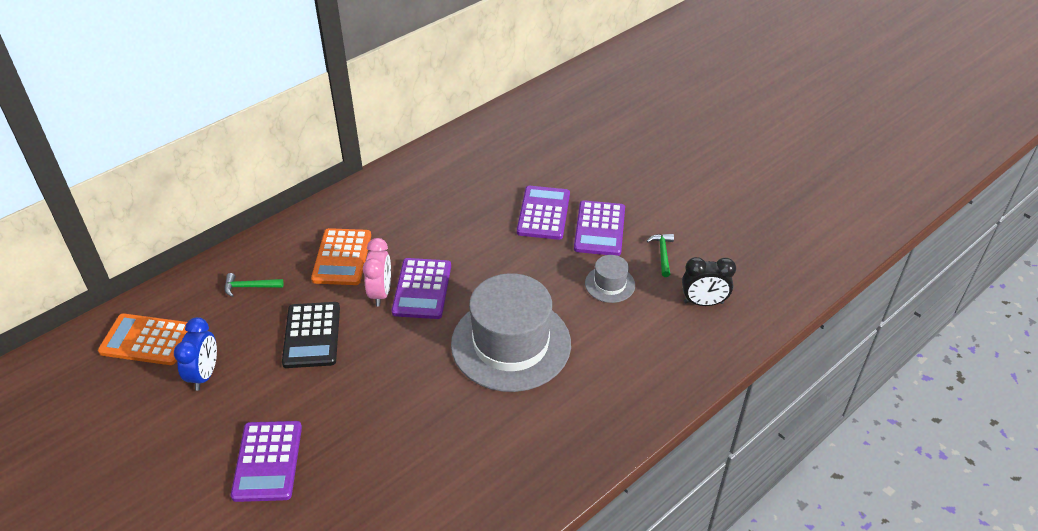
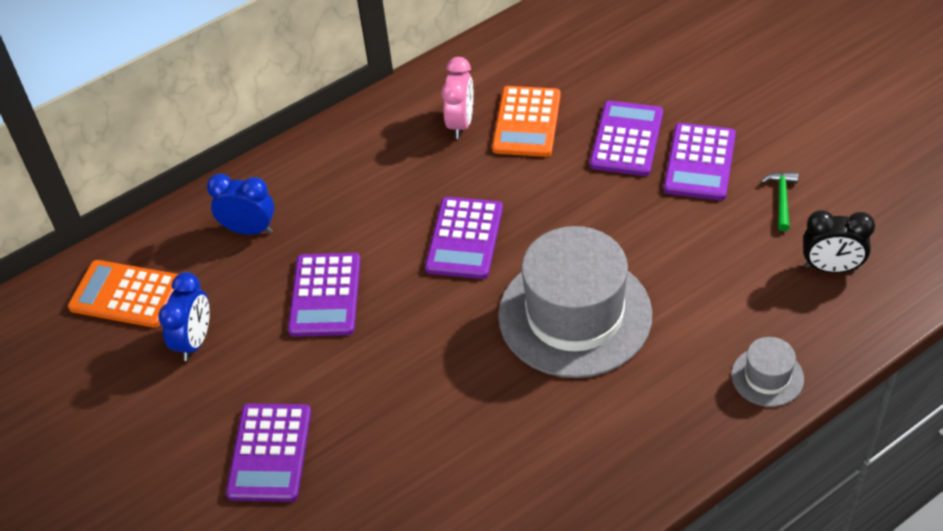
camera: 10 degrees right, 5 degrees up
(249, 287) = (249, 229): green hammer -> blue clock
(312, 335) = (325, 295): black calculator -> purple calculator
(342, 257) = (364, 193): orange calculator -> orange calculator (526, 122)
(380, 293) = (412, 242): pink clock -> pink clock (460, 123)
(610, 284) = (708, 239): grey hat -> grey hat (767, 377)

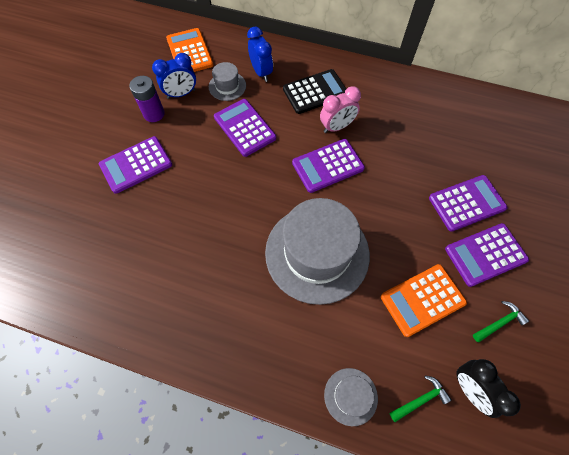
camera: 50 degrees right, 15 degrees up
(199, 391) = (154, 114): none -> purple battery
(235, 280) = (227, 86): none -> grey hat
(325, 295) = (245, 128): purple calculator -> purple calculator turned 90 degrees clockwise
(340, 189) = (315, 92): none -> black calculator
(460, 123) = (403, 115): pink clock -> pink clock (337, 127)
(526, 122) = (432, 145): orange calculator -> orange calculator (422, 300)
(813, 316) = (420, 399): none -> green hammer

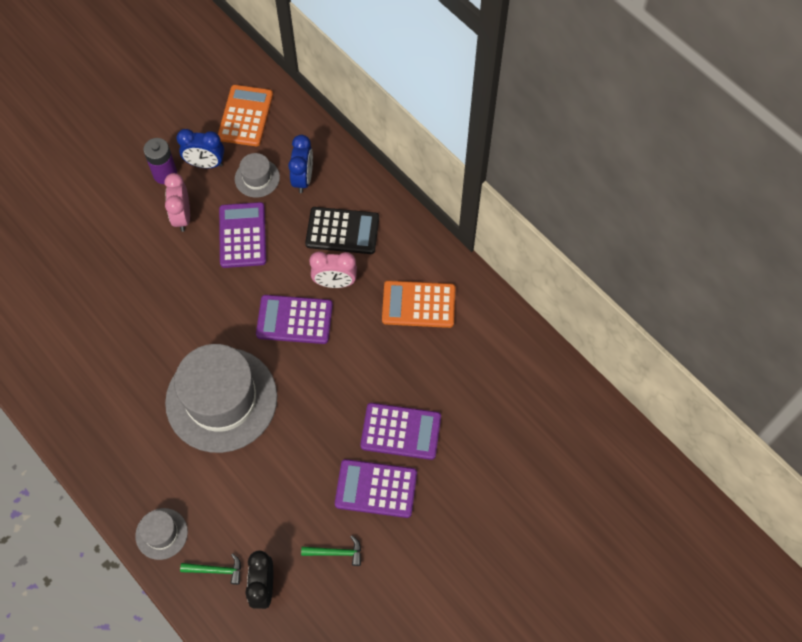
camera: 30 degrees right, 0 degrees up
(136, 165) = (116, 222): purple calculator -> none
(188, 136) = (182, 216): none -> pink clock
(422, 300) = (283, 494): orange calculator -> orange calculator (418, 304)

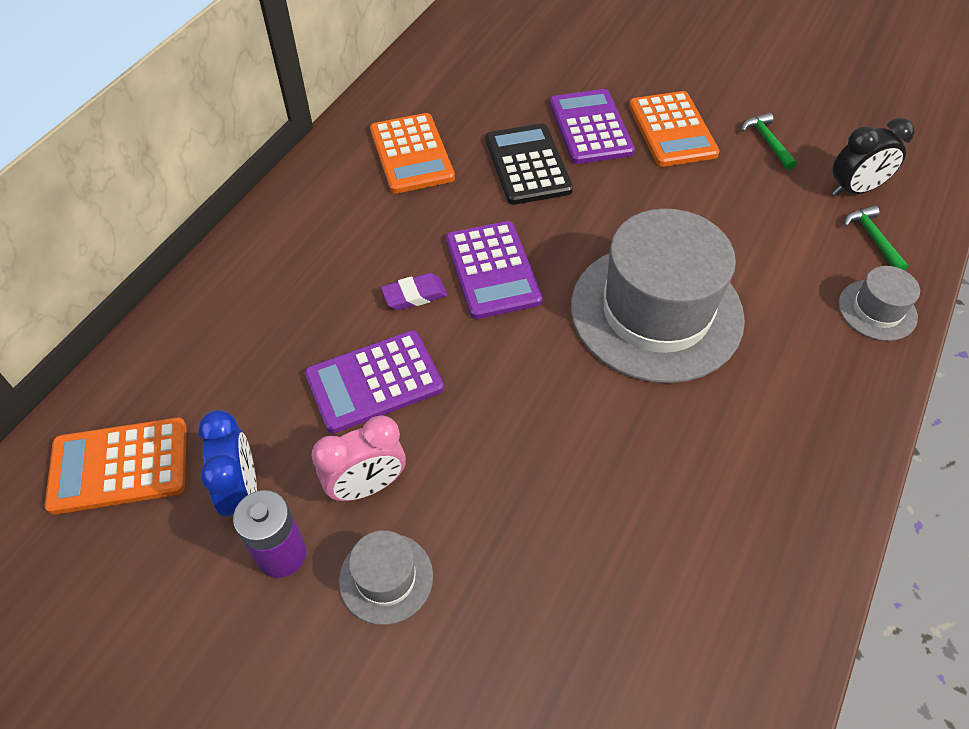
camera: 110 degrees left, 10 degrees down
(257, 178) = (254, 400): grey hat -> grey hat (386, 578)
(294, 271) = (414, 295): none -> purple eraser
(303, 179) = (240, 336): blue clock -> none
(335, 283) = (414, 244): pink clock -> none
(342, 231) = (324, 260): black calculator -> black calculator (528, 165)
(376, 488) = (672, 130): purple calculator -> orange calculator

